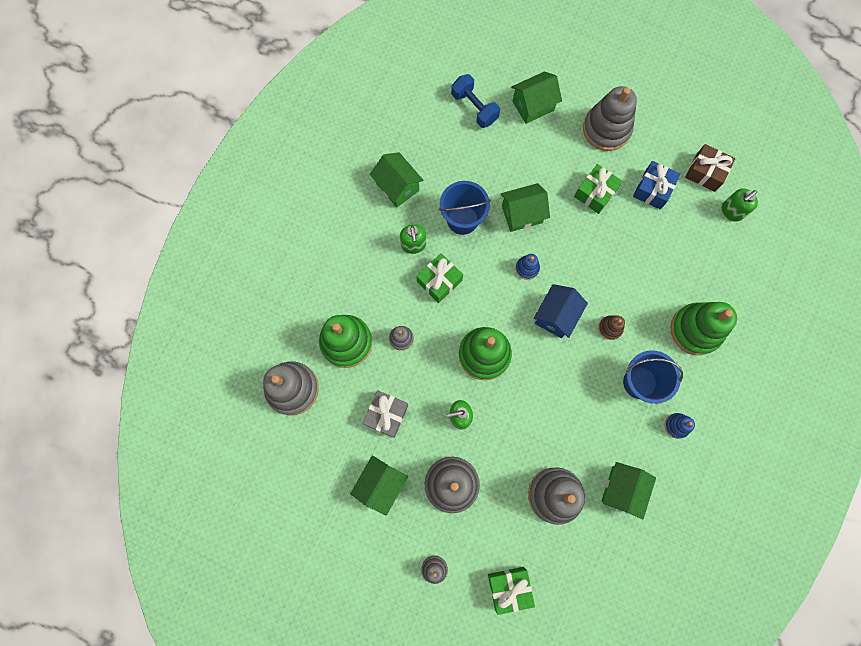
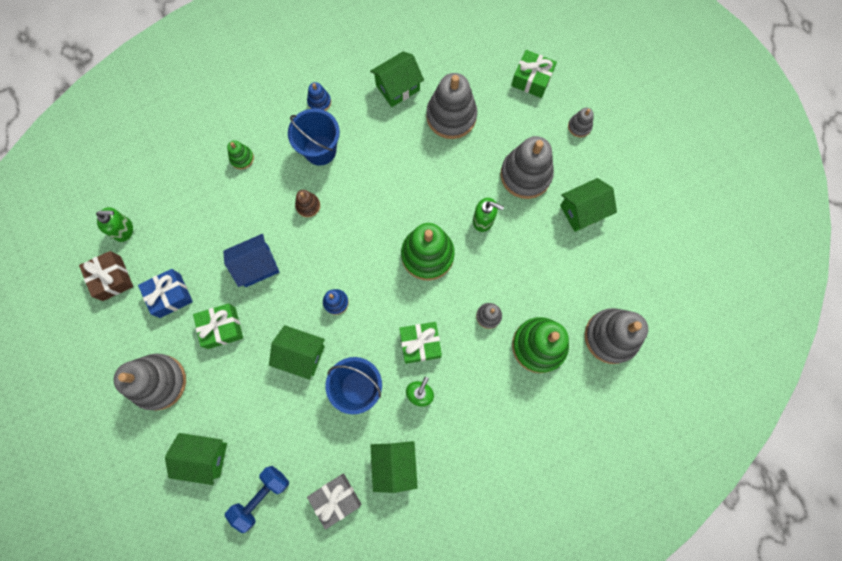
camera: 145 degrees left, 0 degrees up
(386, 415) = (543, 261): grey gift -> grey gift (336, 499)
(474, 108) = (261, 496): blue dumbbell -> blue dumbbell turned 45 degrees clockwise
(556, 316) = (344, 245): blue house -> blue house (257, 266)
(695, 330) = (242, 158): green stacking toy -> green stacking toy, size x0.47

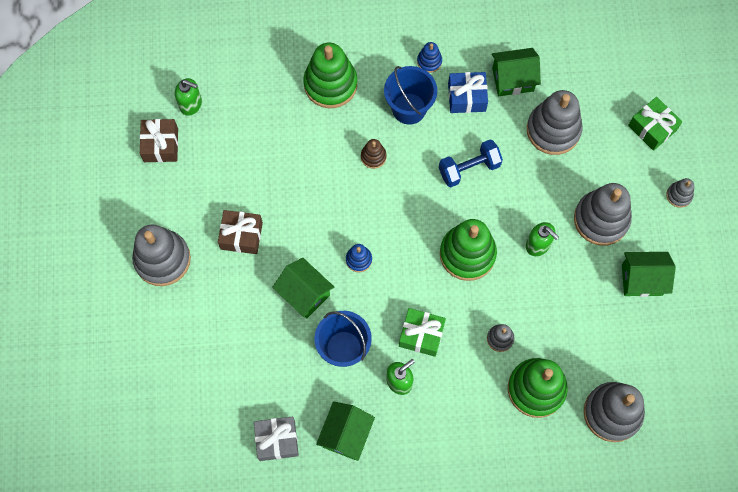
camera: 25 degrees right, 5 degrees down
(170, 295) = (207, 184): blue gift -> blue gift (466, 97)
(204, 457) = (174, 346): green house -> none
(222, 328) = (241, 235): green gift -> brown gift
(242, 158) = (330, 84): green stacking toy -> green stacking toy, size x2.13
(257, 266) = (299, 192): blue house -> none
(261, 496) = (209, 406): blue dumbbell -> blue dumbbell (469, 168)

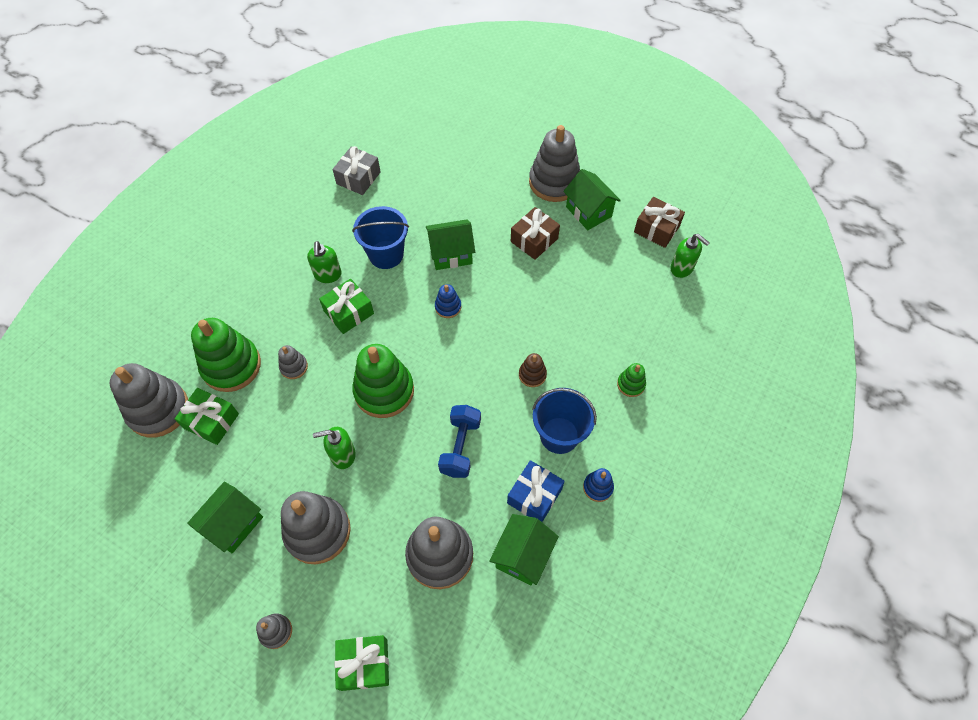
camera: 125 degrees right, 10 degrees down
(191, 104) = (682, 268): green soap dispenser -> green soap dispenser turned 105 degrees counterclockwise
(330, 84) = (631, 384): green stacking toy -> green stacking toy, size x0.47
(346, 434) = (323, 219): green house -> green house (588, 211)
(588, 363) = (211, 421): none -> green gift

